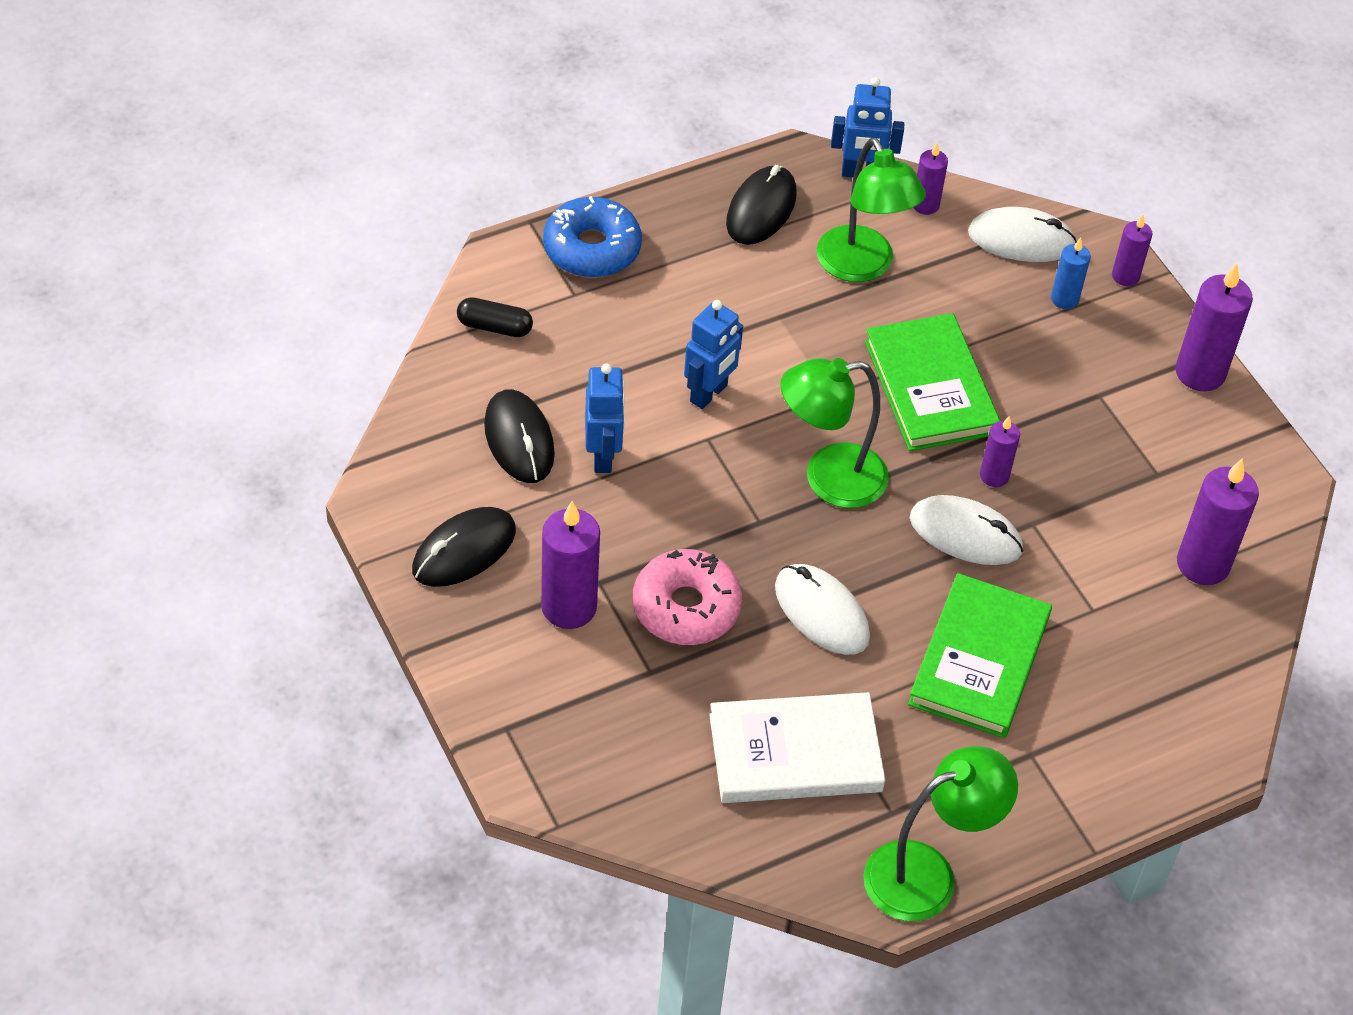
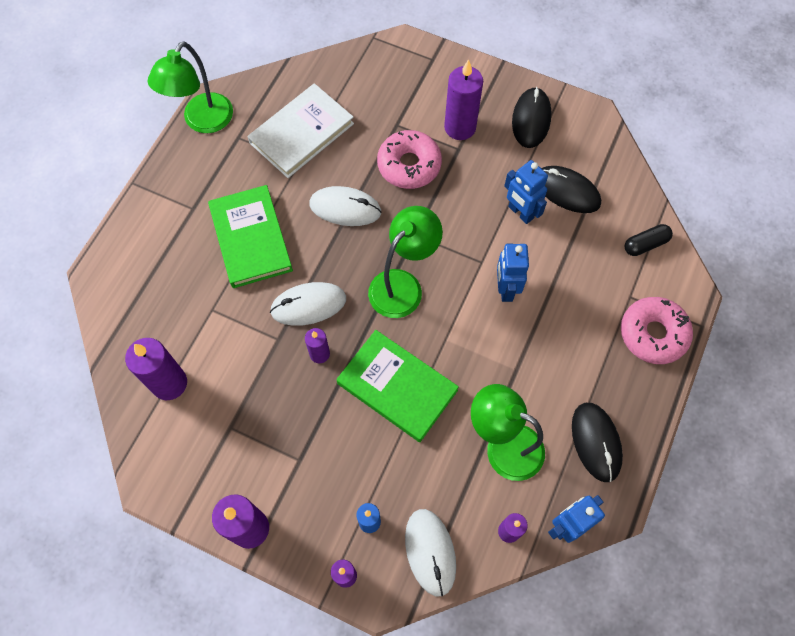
camera: 145 degrees right, 15 degrees up
(592, 248) = (653, 334): blue donut -> pink donut
(1021, 240) = (430, 552): white mouse -> white mouse turned 75 degrees counterclockwise

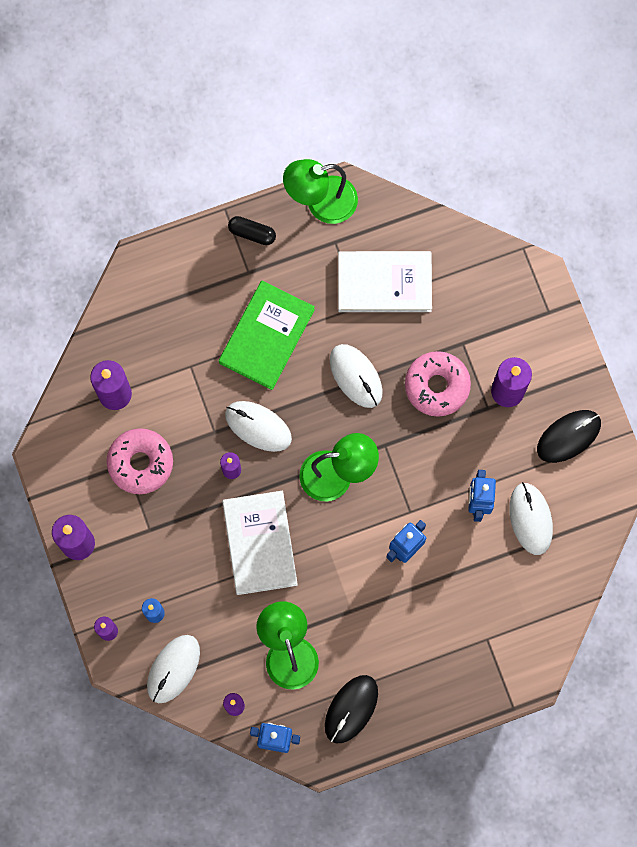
camera: 45 degrees right, 10 degrees up
(397, 387) = (259, 543): green book -> white book
(566, 191) = (530, 519): black mouse -> white mouse
(645, 244) = (542, 614): black capsule -> black capsule (252, 233)
(653, 334) = (472, 680): pink donut -> pink donut (140, 463)

